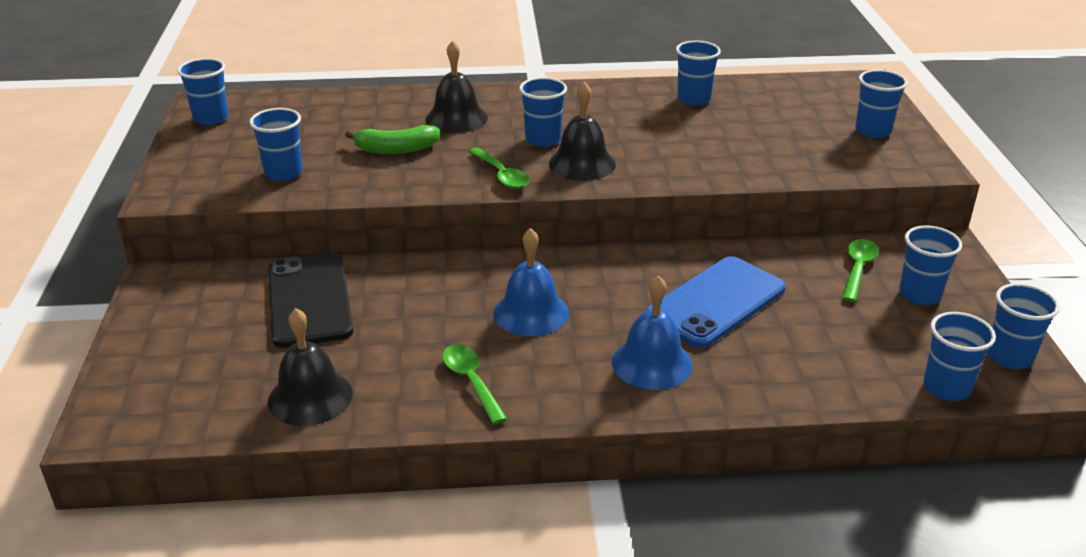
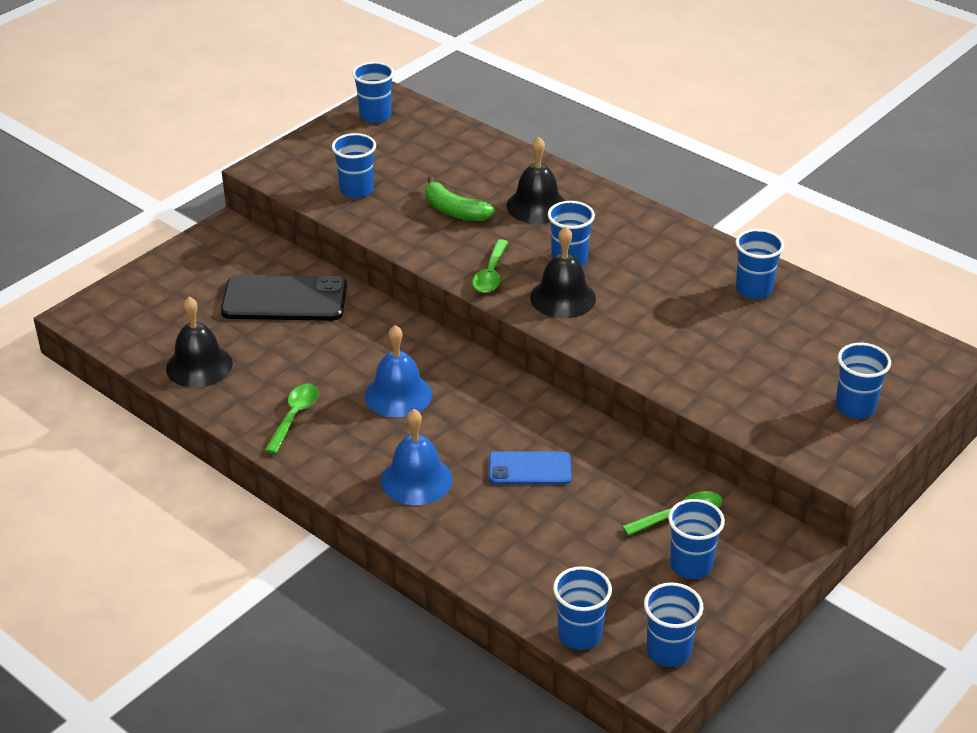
camera: 45 degrees right, 5 degrees up
(309, 300) = (284, 299): black phone -> black phone turned 60 degrees clockwise
(716, 302) = (529, 469): blue phone -> blue phone, size x0.60

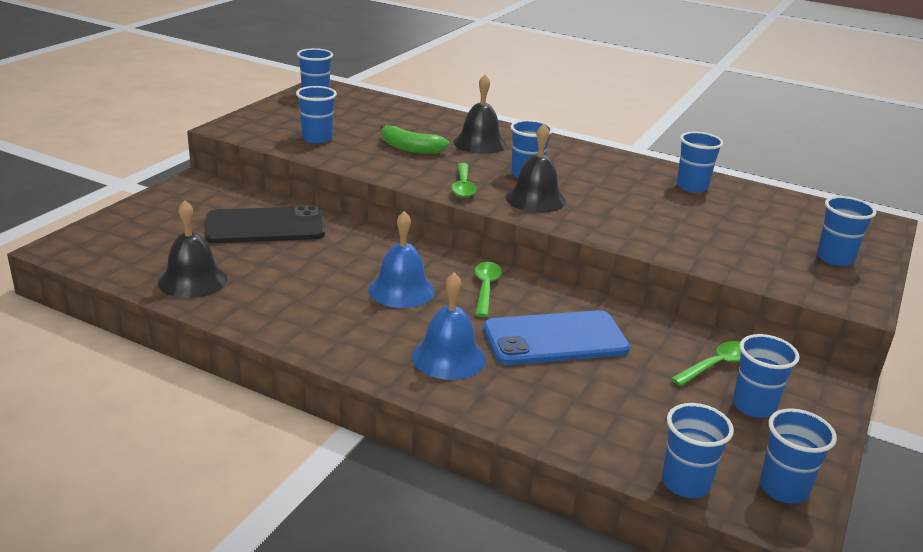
camera: 15 degrees left, 10 degrees down
(294, 416) = (304, 314): green spoon -> green spoon (485, 288)
(529, 469) = (555, 339): blue phone -> blue phone, size x1.66

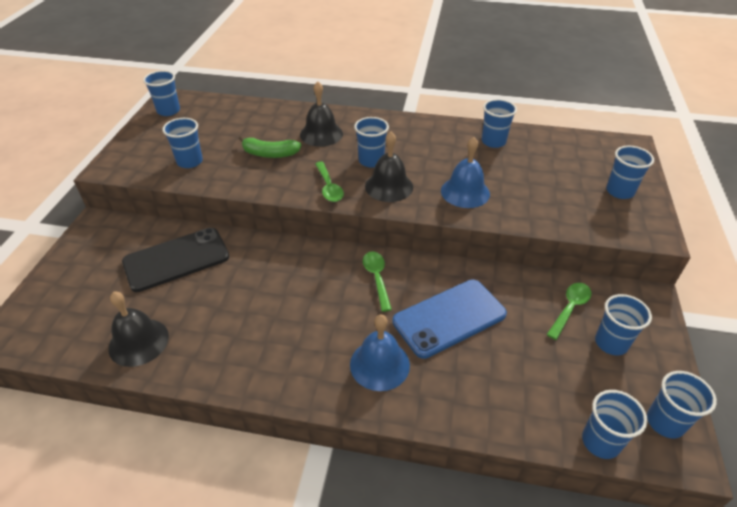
camera: 15 degrees left, 15 degrees up
(401, 290) = (314, 300): blue bell -> blue bell (465, 192)

